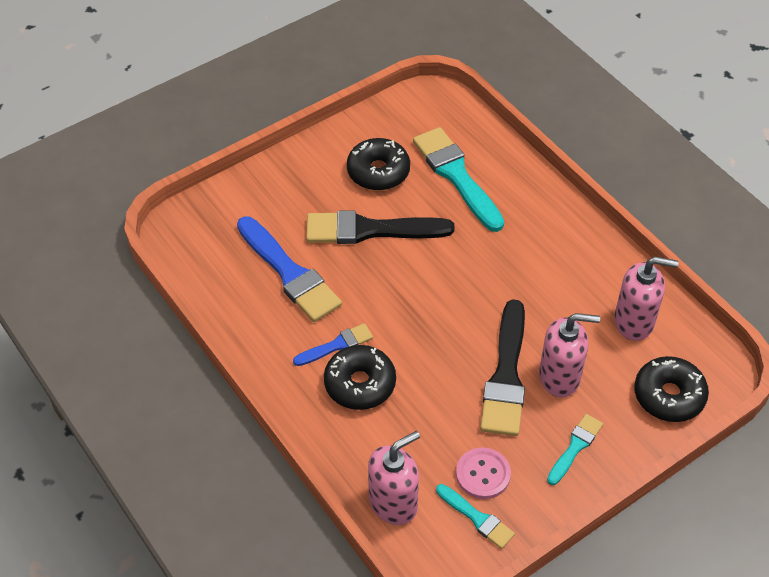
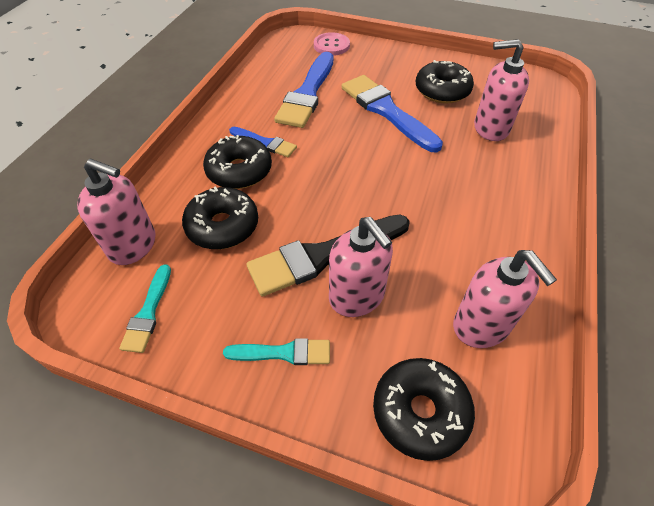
camera: 55 degrees right, 0 degrees up
(370, 230) = (386, 111): black brush -> blue brush
(421, 428) = (223, 226): none -> black donut
(456, 176) = (490, 128): turquoise brush -> pink soap dispenser
(483, 474) = (201, 292): pink button -> pink button (331, 45)

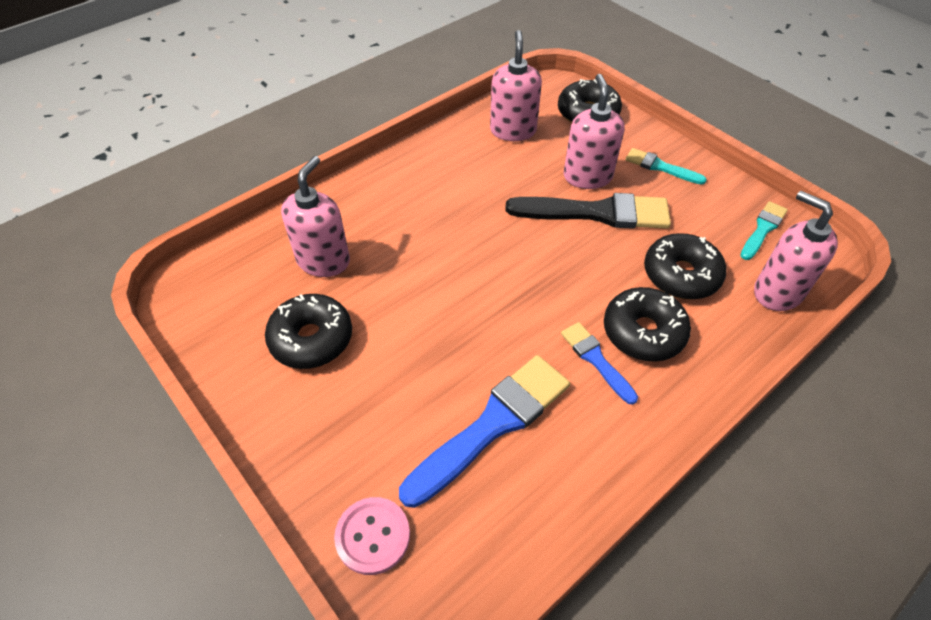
camera: 150 degrees left, 0 degrees up
(386, 111) = (412, 340): blue brush -> none
(490, 128) = (323, 261): pink soap dispenser -> pink soap dispenser turned 105 degrees counterclockwise

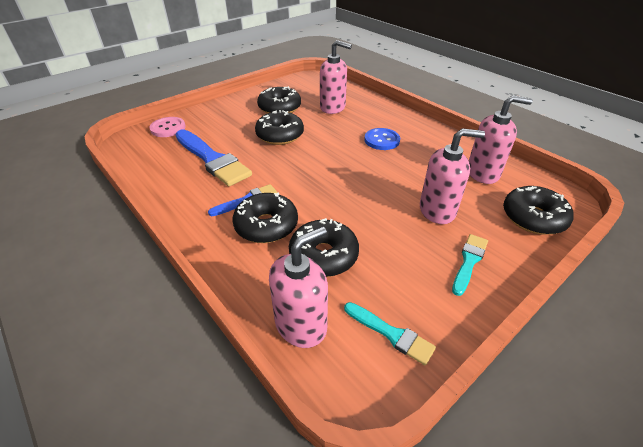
camera: 90 degrees right, 10 degrees down
(415, 332) = (280, 135): none -> black donut
(436, 208) = (382, 140): none -> blue button
(596, 213) = (392, 212): black brush -> none

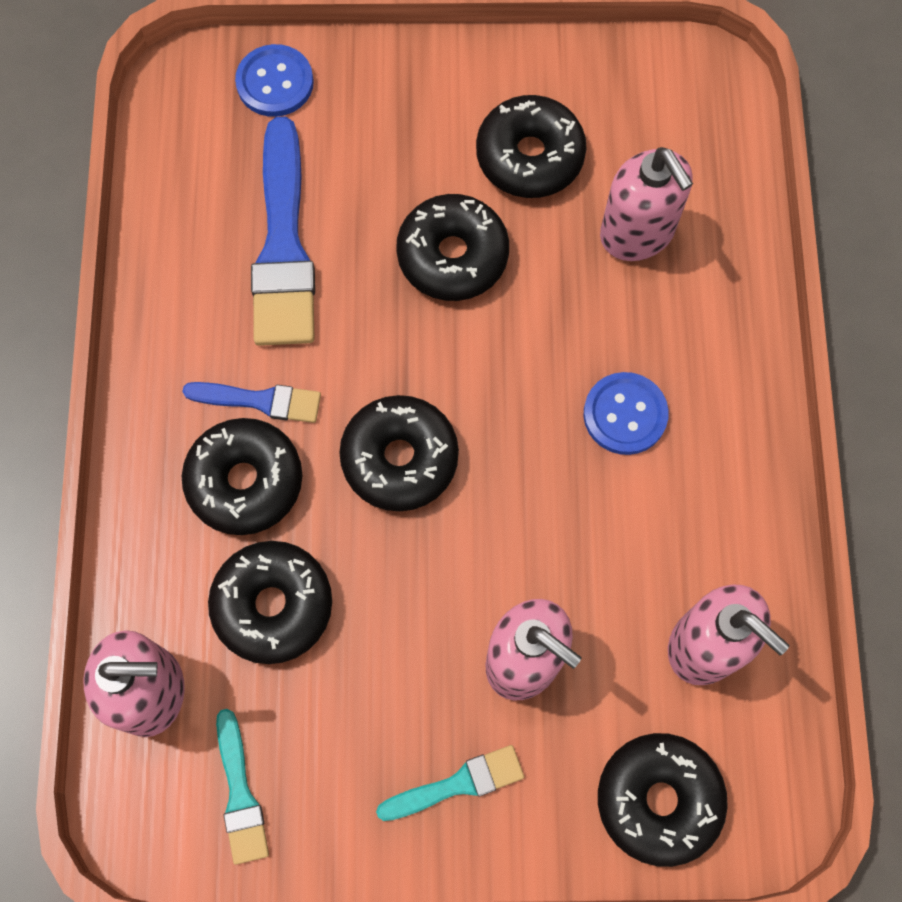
camera: 40 degrees right, 30 degrees up
(168, 128) = (275, 82): pink button -> blue button
(322, 186) = (400, 458): none -> black donut

